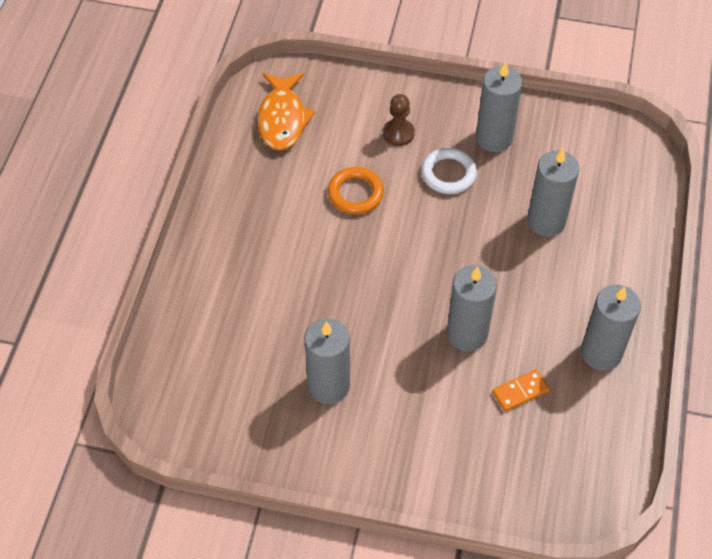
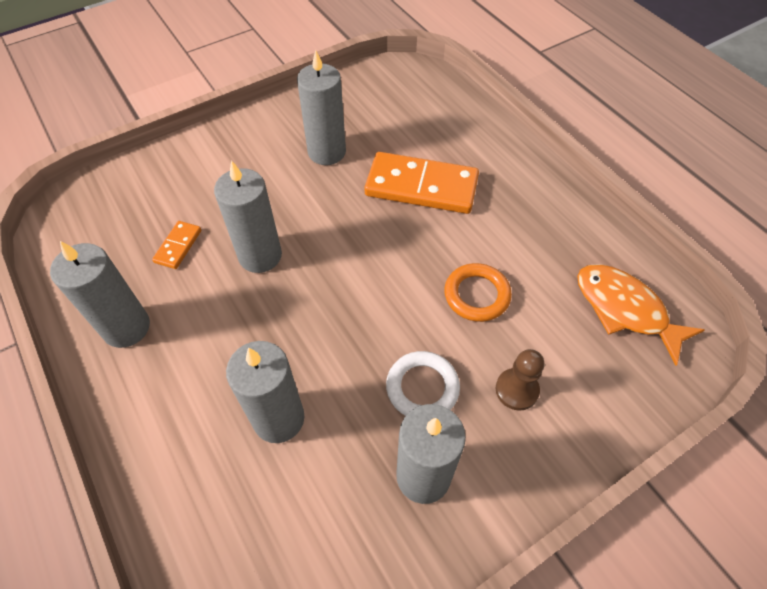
camera: 135 degrees right, 0 degrees up
(295, 293) = (421, 186): none -> orange domino

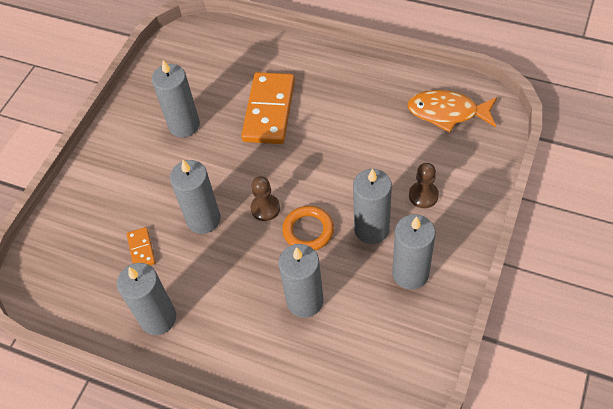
camera: 30 degrees left, 0 degrees up
(329, 285) = (265, 208): none -> brown pawn
(421, 186) = (269, 110): orange domino -> orange domino turned 60 degrees counterclockwise
(422, 388) = (371, 229): white ring -> grey candle
(476, 295) = (359, 157): orange ring -> orange ring (308, 231)

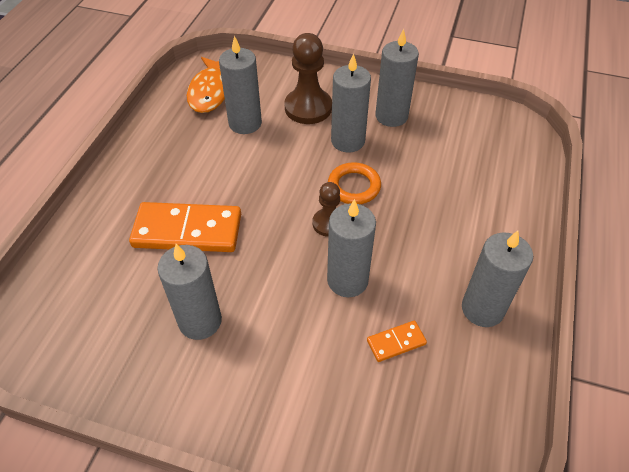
camera: 100 degrees left, 5 degrees down
(305, 301) = (433, 185): grey candle -> grey candle (245, 123)
(423, 195) = (308, 108): brown pawn -> brown pawn, size x1.72

